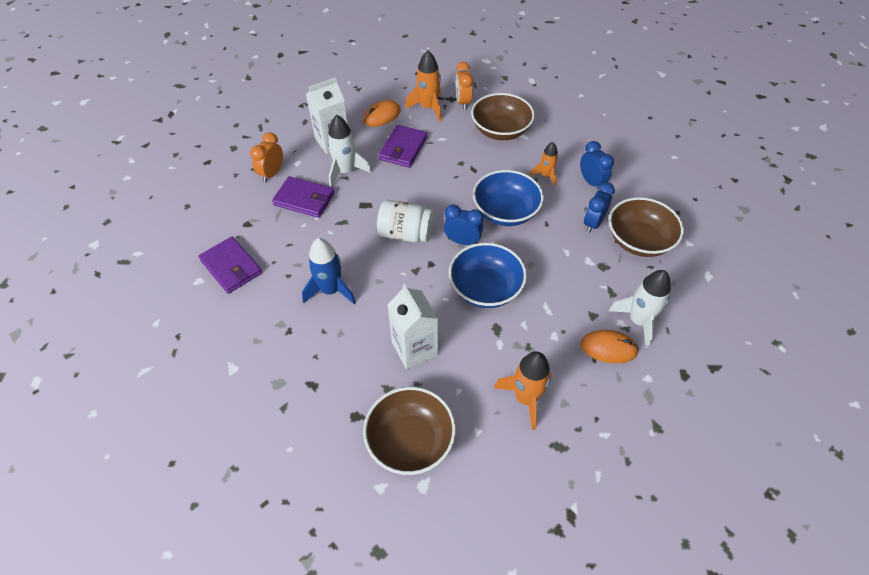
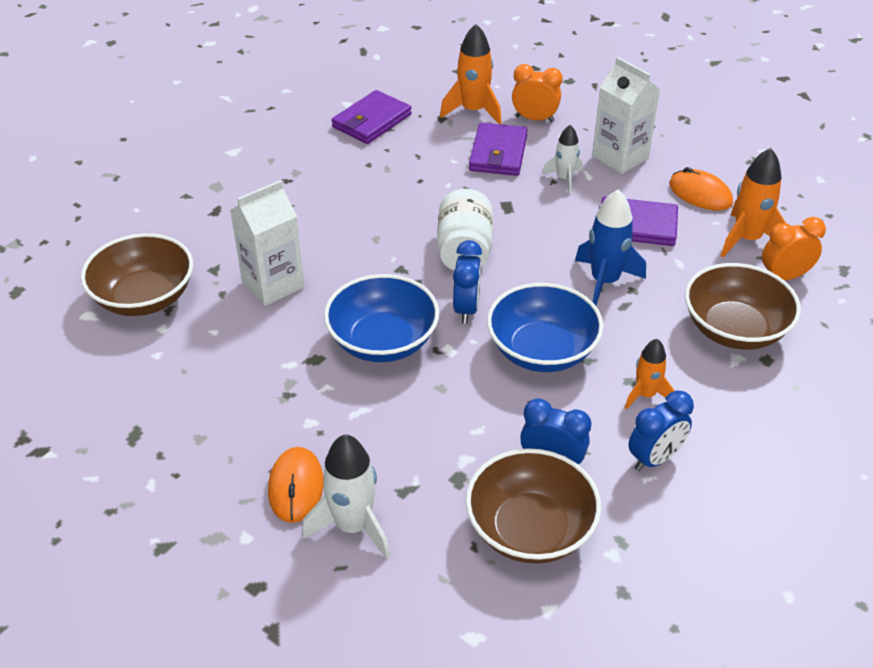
camera: 80 degrees right, 10 degrees down
(331, 290) = (352, 201): blue rocket -> blue rocket (605, 281)
(346, 171) = (564, 179): white rocket -> white rocket, size x0.62
(525, 398) = (205, 397): orange rocket -> orange rocket (473, 111)

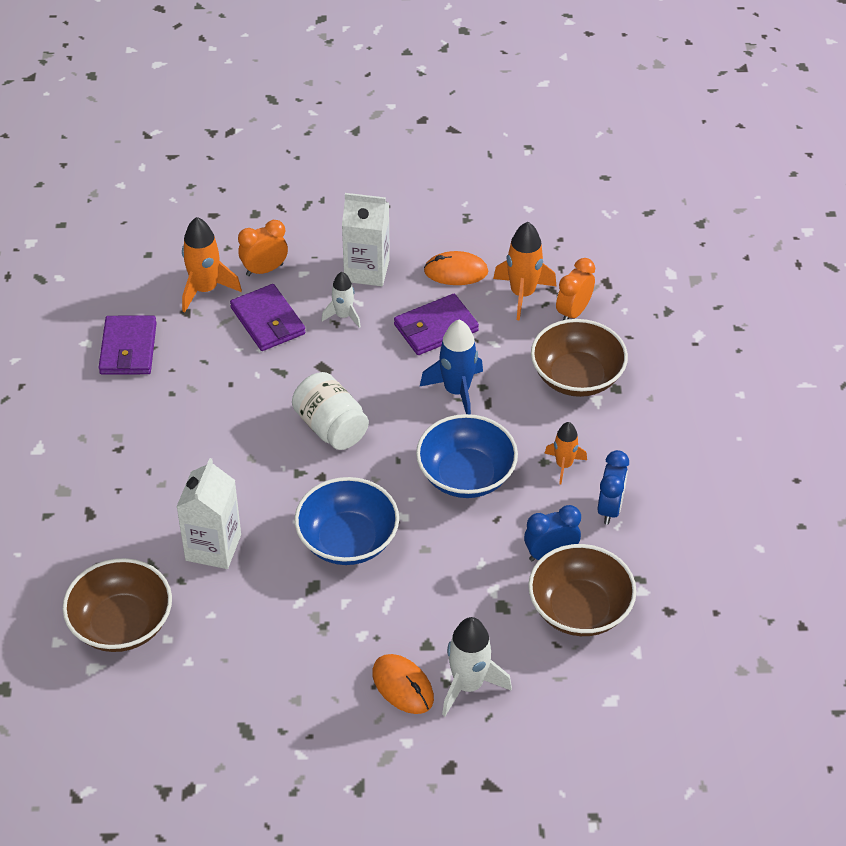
camera: 40 degrees left, 5 degrees up
(466, 309) = (381, 475): blue clock -> none

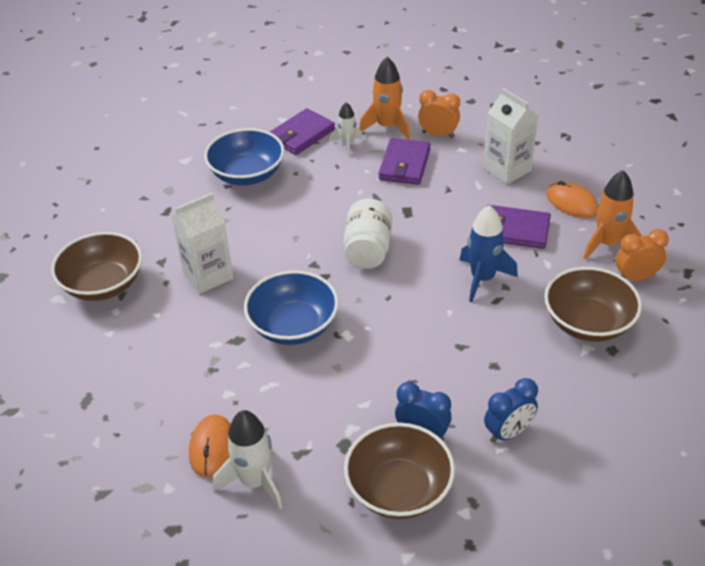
camera: 45 degrees right, 5 degrees down
(343, 316) = (458, 188): white rocket -> white rocket (347, 145)
(466, 475) = (424, 337): blue bowl -> blue bowl (247, 174)
(564, 465) = (506, 377): orange rocket -> none

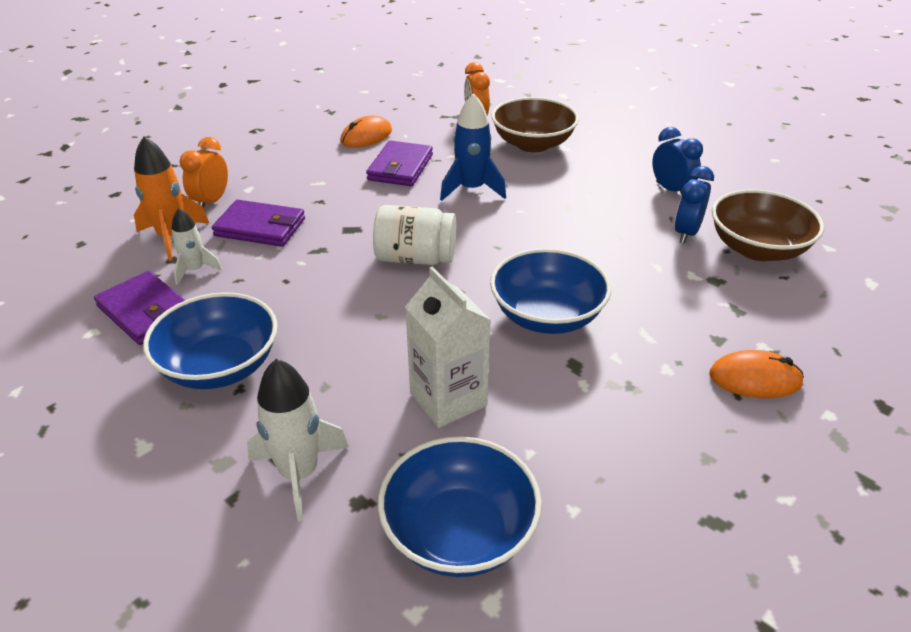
camera: 90 degrees left, 5 degrees down
(103, 284) = (459, 533): brown bowl -> blue bowl
(255, 482) = (789, 342): white rocket -> white rocket (299, 474)
(507, 169) = (299, 164): white carton -> none
(607, 244) = (429, 126): orange rocket -> none

